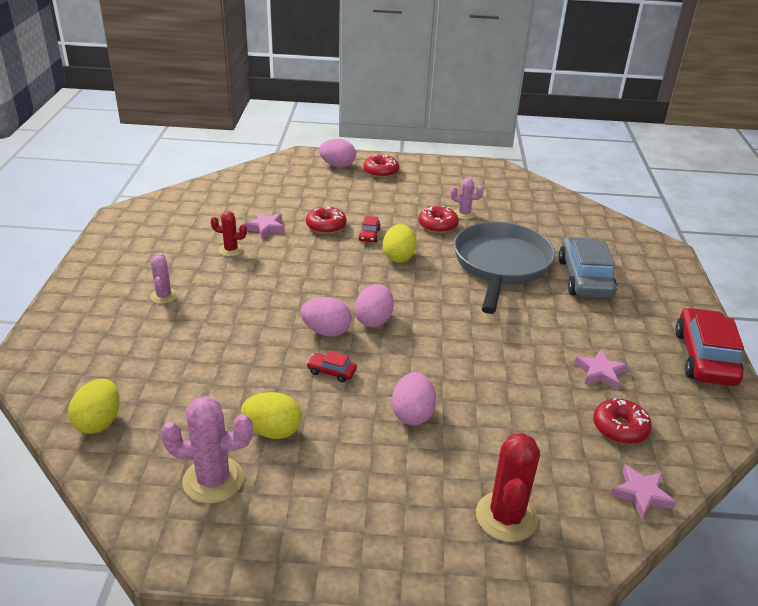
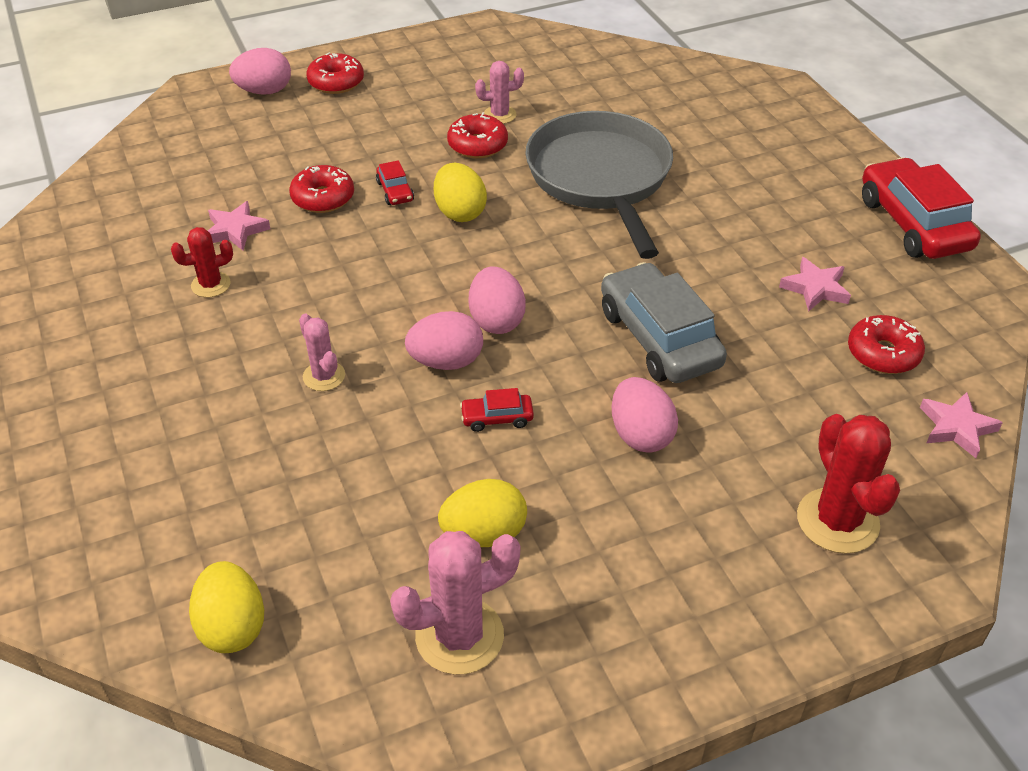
camera: 25 degrees left, 10 degrees up
(164, 296) = (168, 396): pink cactus -> pink cactus (324, 376)
(584, 278) = (713, 162): grey car -> grey car (659, 338)

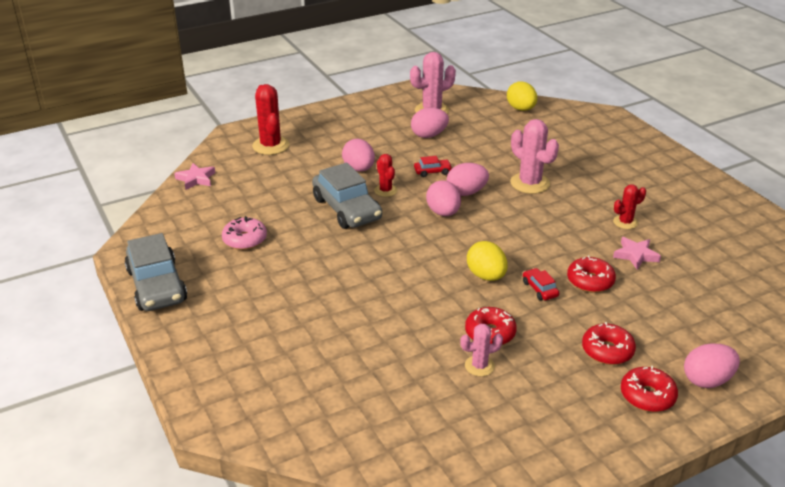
camera: 175 degrees right, 10 degrees down
(324, 376) = (530, 183): pink cactus -> pink cactus, size x1.72
(484, 534) = (429, 135): yellow egg -> pink egg
(591, 375) = (385, 190): none -> red cactus
(601, 179) = (385, 308): grey pan -> none
(815, 288) = (245, 240): pink star -> pink donut
(883, 353) = (218, 208): red donut -> red donut (607, 351)
(913, 224) = (157, 285): red car -> grey car

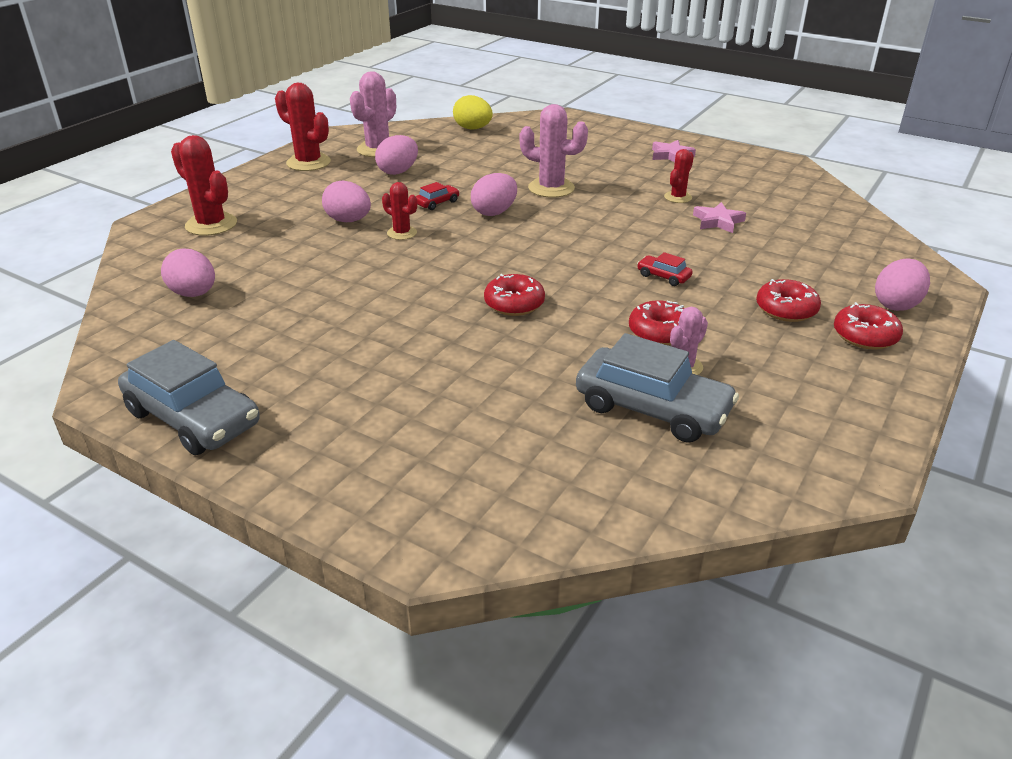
camera: 30 degrees left, 0 degrees up
(196, 179) = (138, 283): pink star -> pink star (671, 155)
(245, 240) = (272, 329): pink donut -> none
(347, 209) = (374, 262): grey car -> grey car (652, 408)
(373, 110) = (308, 163): none -> red cactus
(443, 213) = (489, 236): pink egg -> pink egg (194, 294)
(486, 276) = (597, 281): yellow egg -> none
(590, 281) = (702, 255): red donut -> red donut (514, 304)

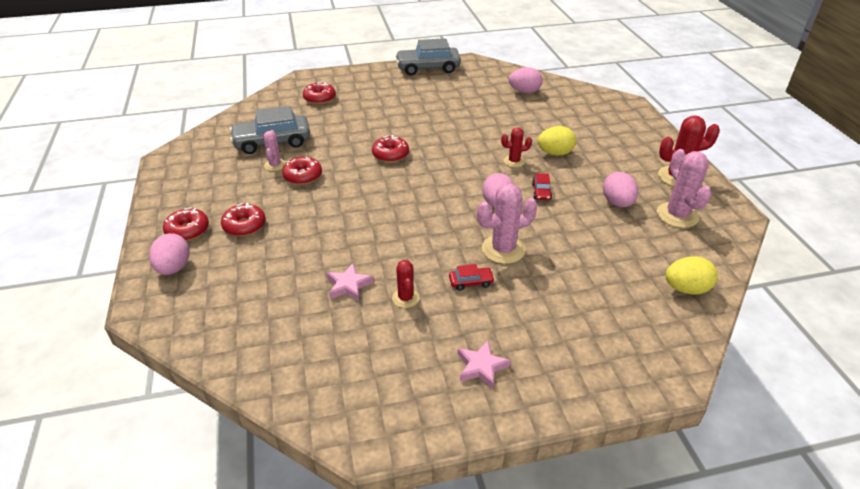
camera: 135 degrees right, 5 degrees up
(211, 224) = (603, 116): red cactus -> none
(348, 221) = (555, 153): pink egg -> yellow egg
(472, 461) = (319, 98): none -> red donut
(663, 276) = (336, 211): red car -> red car (471, 282)

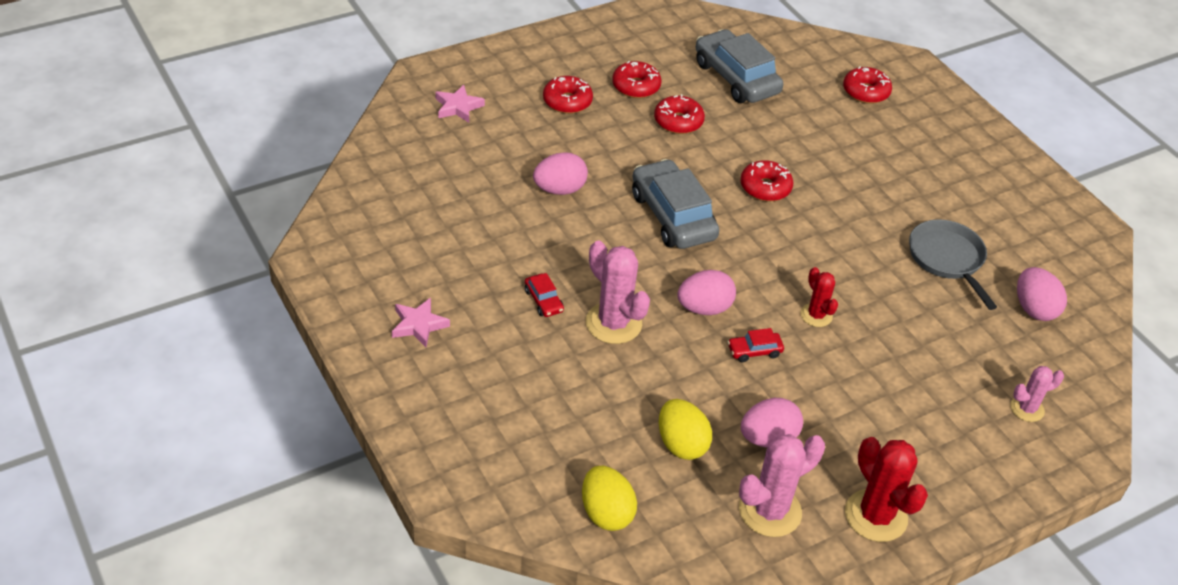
camera: 70 degrees right, 5 degrees up
(174, 268) = (484, 74): pink egg -> pink egg (559, 189)
(187, 230) = (543, 64): red donut -> red donut (636, 86)
(275, 165) = (689, 93): pink cactus -> pink cactus (1027, 409)
(348, 285) = (503, 202): pink star -> pink star (458, 107)
(405, 298) = (499, 250): red cactus -> none
(428, 68) = (1033, 184): grey car -> grey car (672, 216)
(479, 107) = (948, 259): none -> grey pan
(555, 153) = (863, 360): yellow egg -> yellow egg (681, 444)

